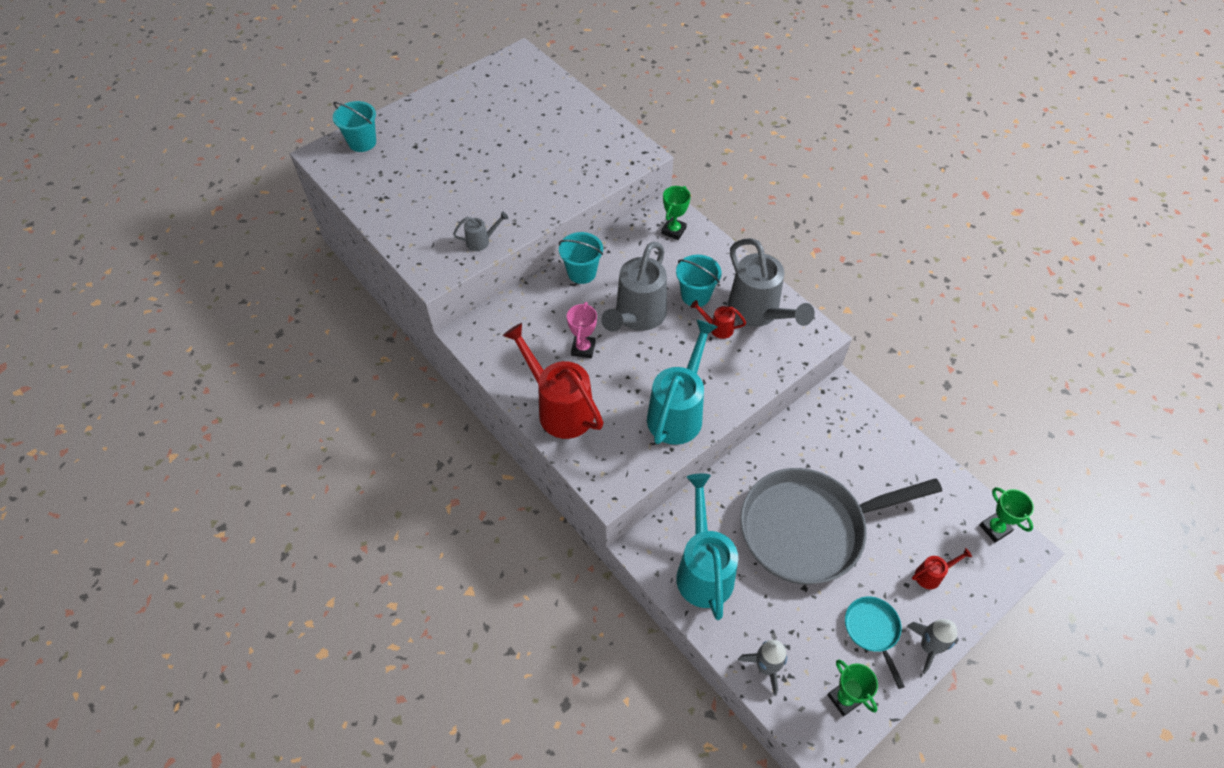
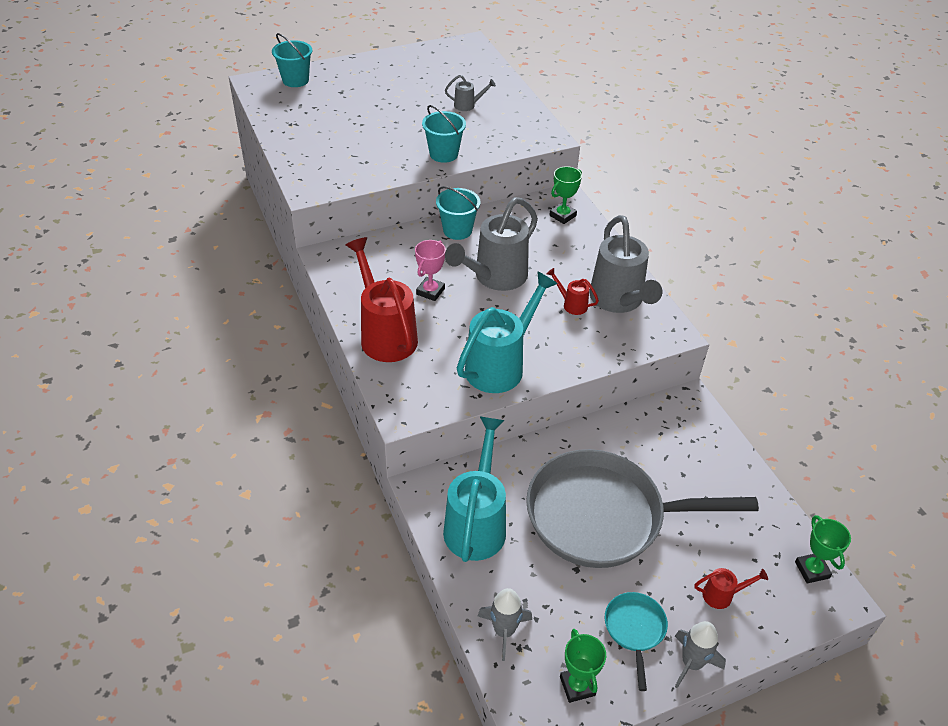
camera: 15 degrees right, 10 degrees down
(481, 241) = (365, 174): grey watering can -> grey watering can (468, 105)
(695, 295) = (561, 272): turquoise bucket -> turquoise bucket (443, 154)

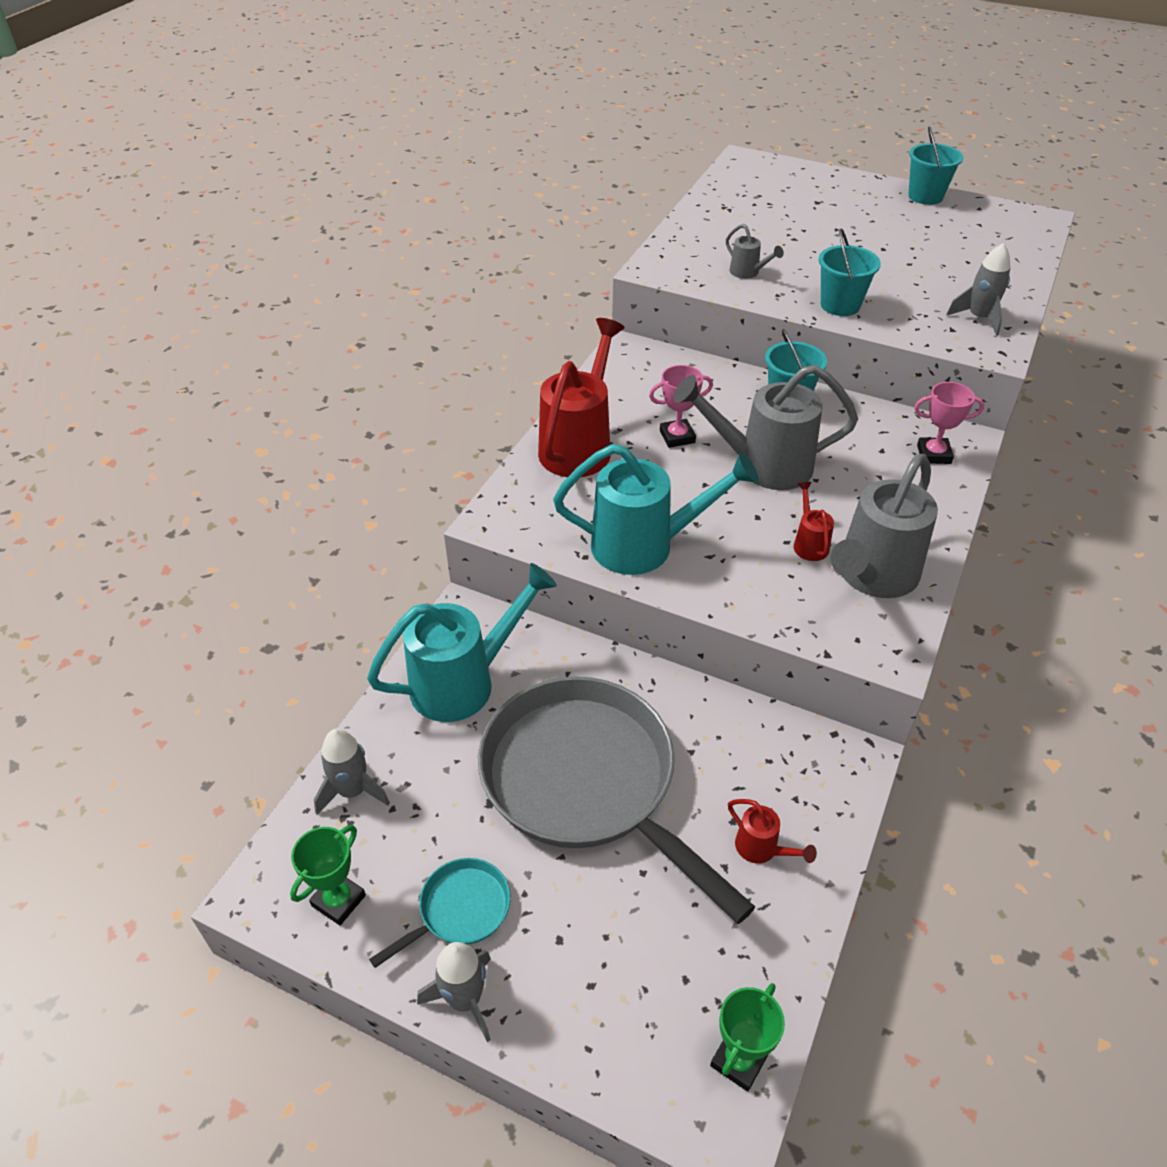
camera: 50 degrees right, 0 degrees up
(295, 80) = (787, 173): turquoise bucket -> turquoise bucket (925, 196)
(468, 105) = (941, 274): grey watering can -> grey watering can (747, 273)
(518, 122) = (979, 318): none -> grey rocket
(562, 215) = (933, 454): green trophy -> pink trophy
(722, 595) = (594, 974): red watering can -> red watering can (761, 849)

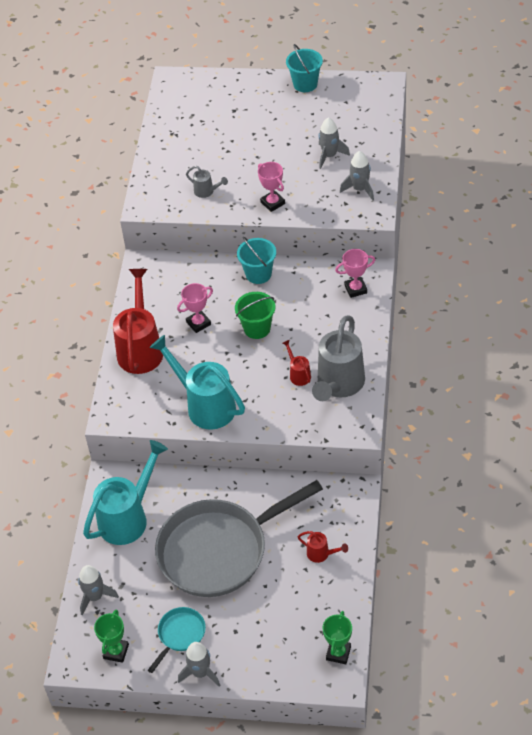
camera: 15 degrees left, 5 degrees up
(587, 782) = (219, 550): grey pan -> grey pan turned 60 degrees counterclockwise
(644, 546) = (205, 405): turquoise watering can -> turquoise watering can turned 120 degrees counterclockwise
(763, 465) = (257, 328): grey watering can -> green bucket
(840, 305) = (272, 203): turquoise bucket -> pink trophy
(941, 273) = (329, 156): none -> grey rocket

